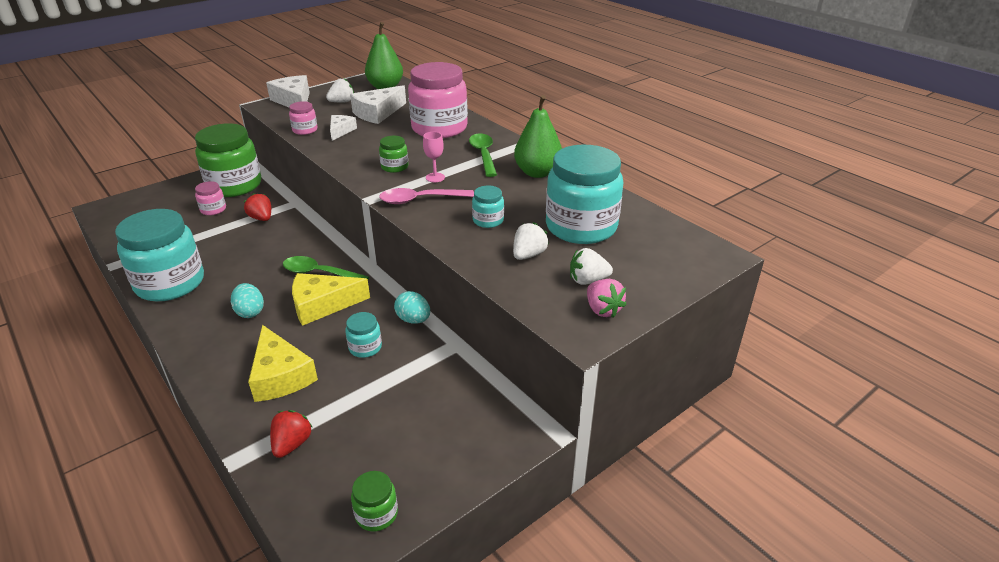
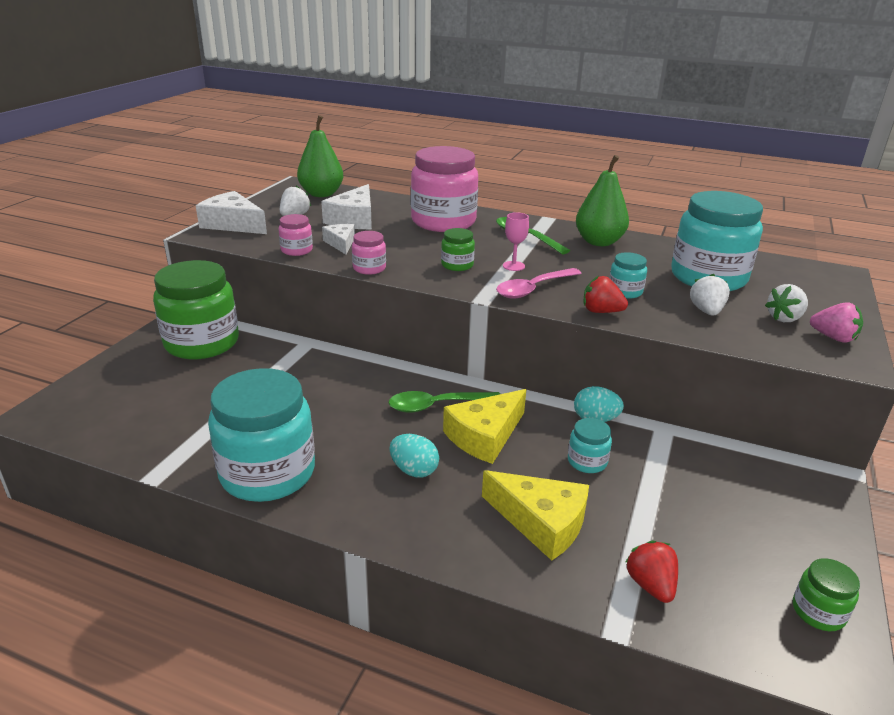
camera: 30 degrees left, 5 degrees down
(213, 209) = (210, 375): pink jar -> pink jar (369, 268)
(261, 218) = (288, 369): red strawberry -> red strawberry (601, 311)

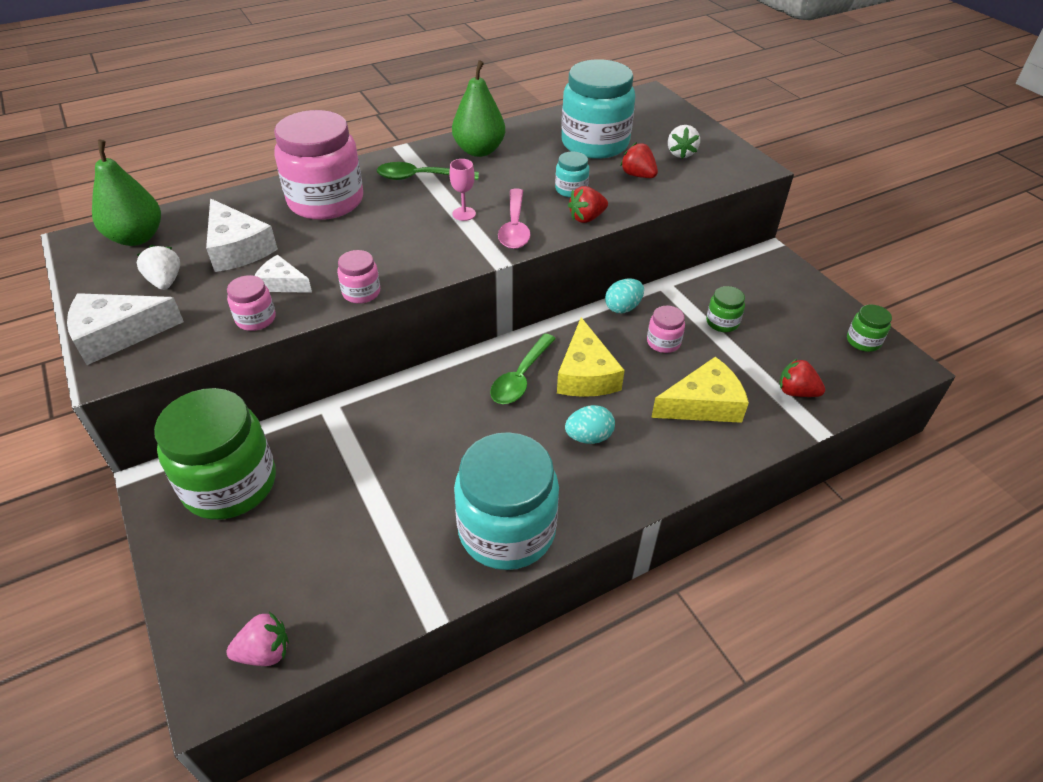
camera: 50 degrees left, 15 degrees up
(457, 265) = (423, 241): green jar -> green jar (722, 322)
(587, 461) = (663, 342): turquoise jar -> pink jar
(706, 311) = (638, 175): white strawberry -> red strawberry
(833, 338) = (721, 153): pink strawberry -> pink strawberry (265, 652)

